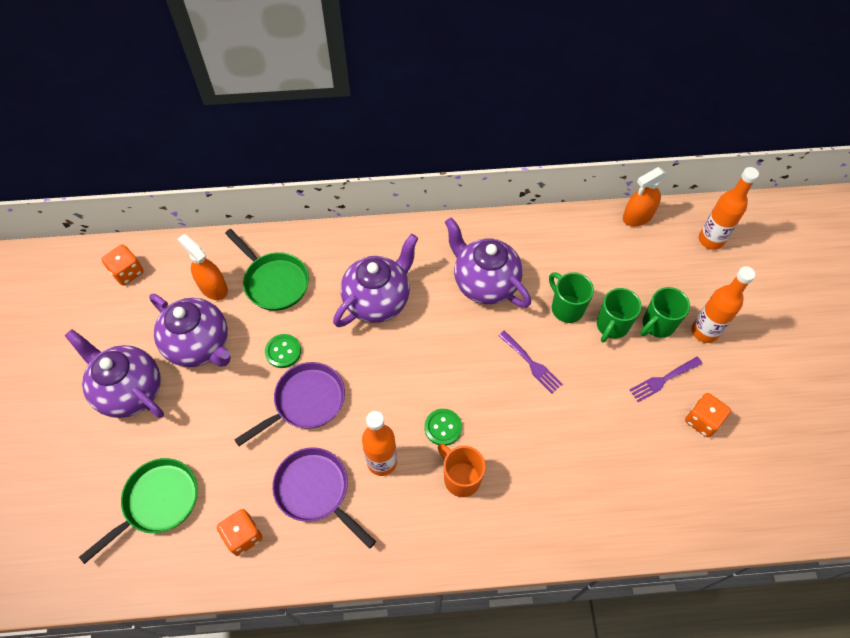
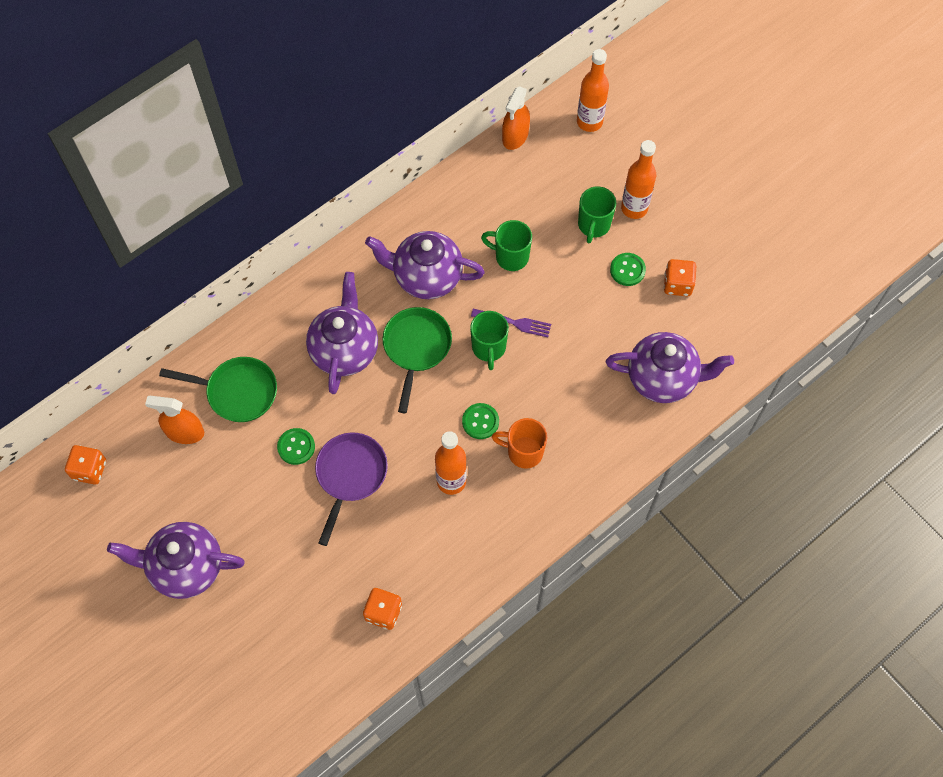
camera: 35 degrees left, 5 degrees up
(157, 502) = (290, 636): green pan -> green pan (416, 348)
(200, 345) = (216, 489): purple teapot -> purple teapot (662, 378)
(316, 491) = (415, 539): purple pan -> none
(611, 326) = (558, 249): green mug -> green mug (489, 348)
(663, 380) = (627, 270): purple fork -> green button

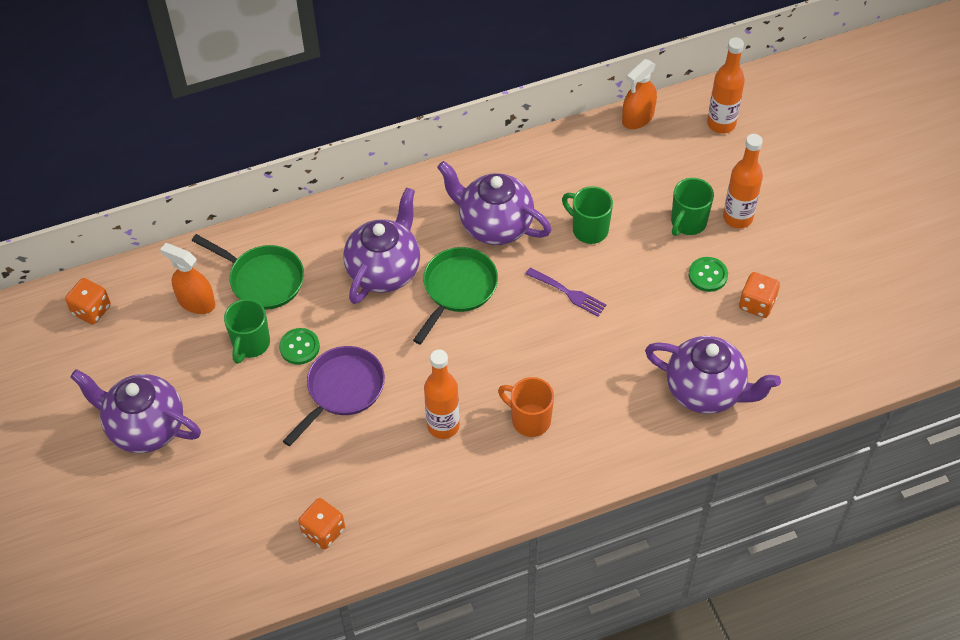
camera: 20 degrees right, 10 degrees down
(480, 421) = (496, 377): green button -> none
(489, 348) = (532, 310): green mug -> green mug (250, 344)

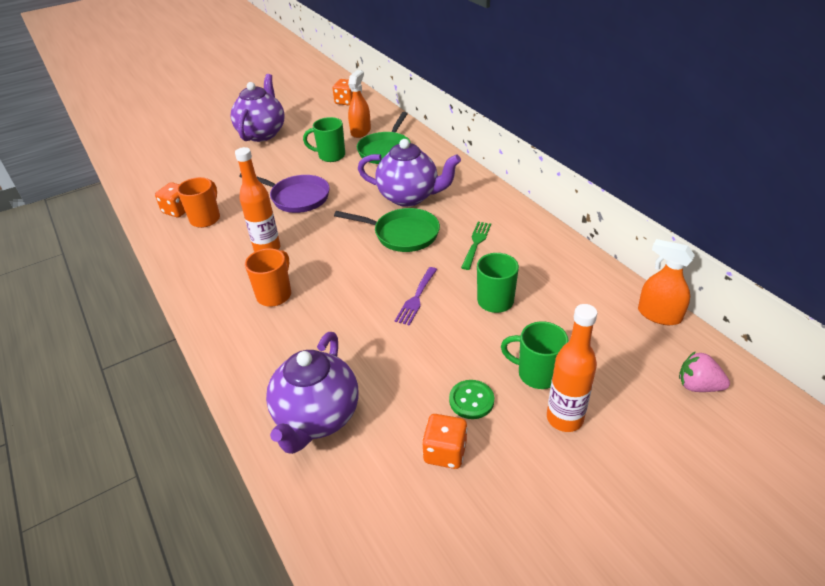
camera: 80 degrees right, 15 degrees down
(299, 347) = (331, 174): green button -> none
(355, 496) = (206, 218): none -> orange mug
(494, 225) = (476, 243): purple teapot -> green fork
(721, 124) = (697, 386): orange bottle -> pink strawberry

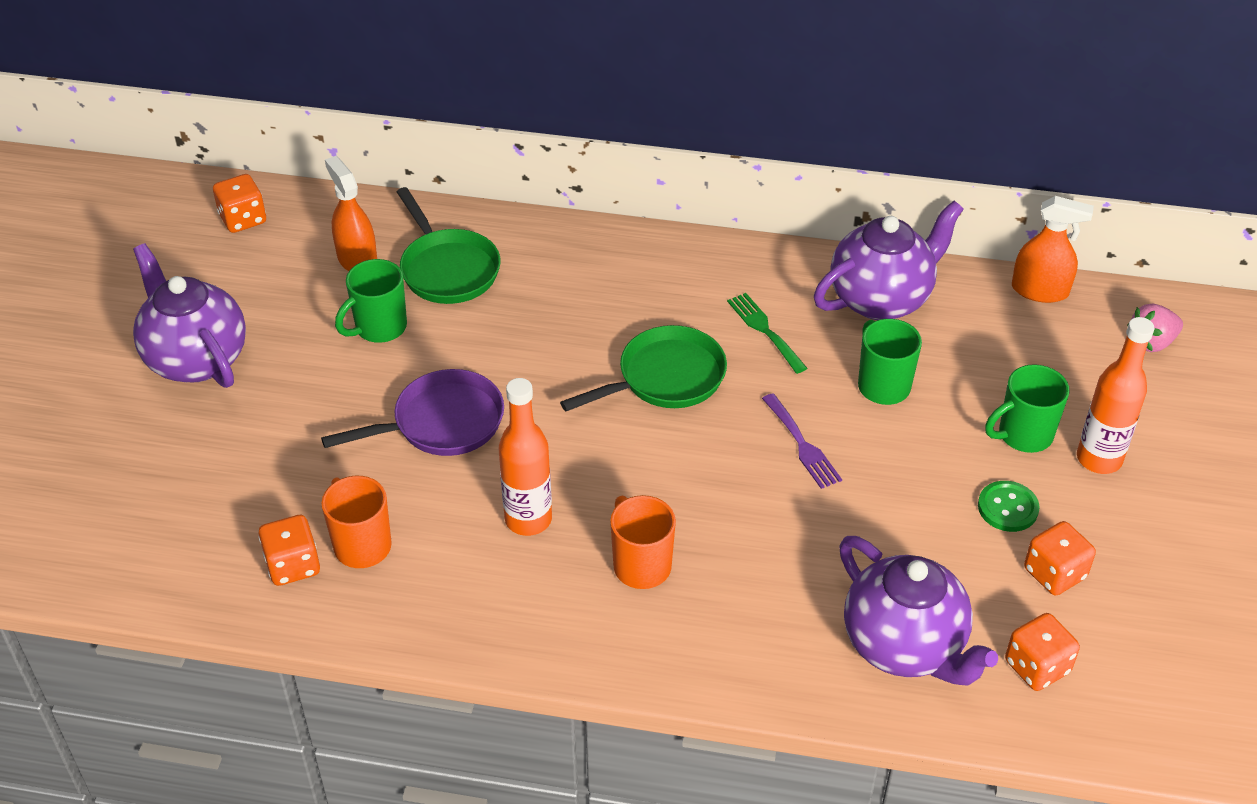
camera: 50 degrees left, 5 degrees up
(360, 488) = (1037, 667): none -> orange dice
(409, 197) = (593, 320): purple teapot -> purple teapot (881, 299)
(659, 315) = (1040, 290): orange spray bottle -> orange spray bottle turned 150 degrees counterclockwise

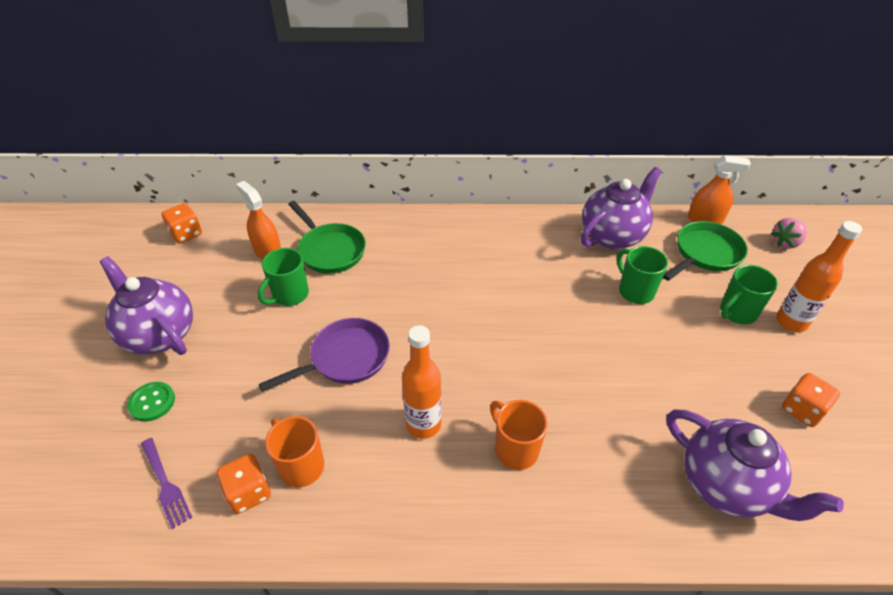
camera: 10 degrees left, 0 degrees up
(665, 378) = (492, 305): green pan -> green pan (705, 254)
(764, 330) = (547, 264): green fork -> none
(802, 445) = (598, 339): purple fork -> purple fork (166, 485)
(1007, 508) = (749, 365): green button -> green button (152, 402)
(1037, 667) = (825, 487): orange dice -> none

